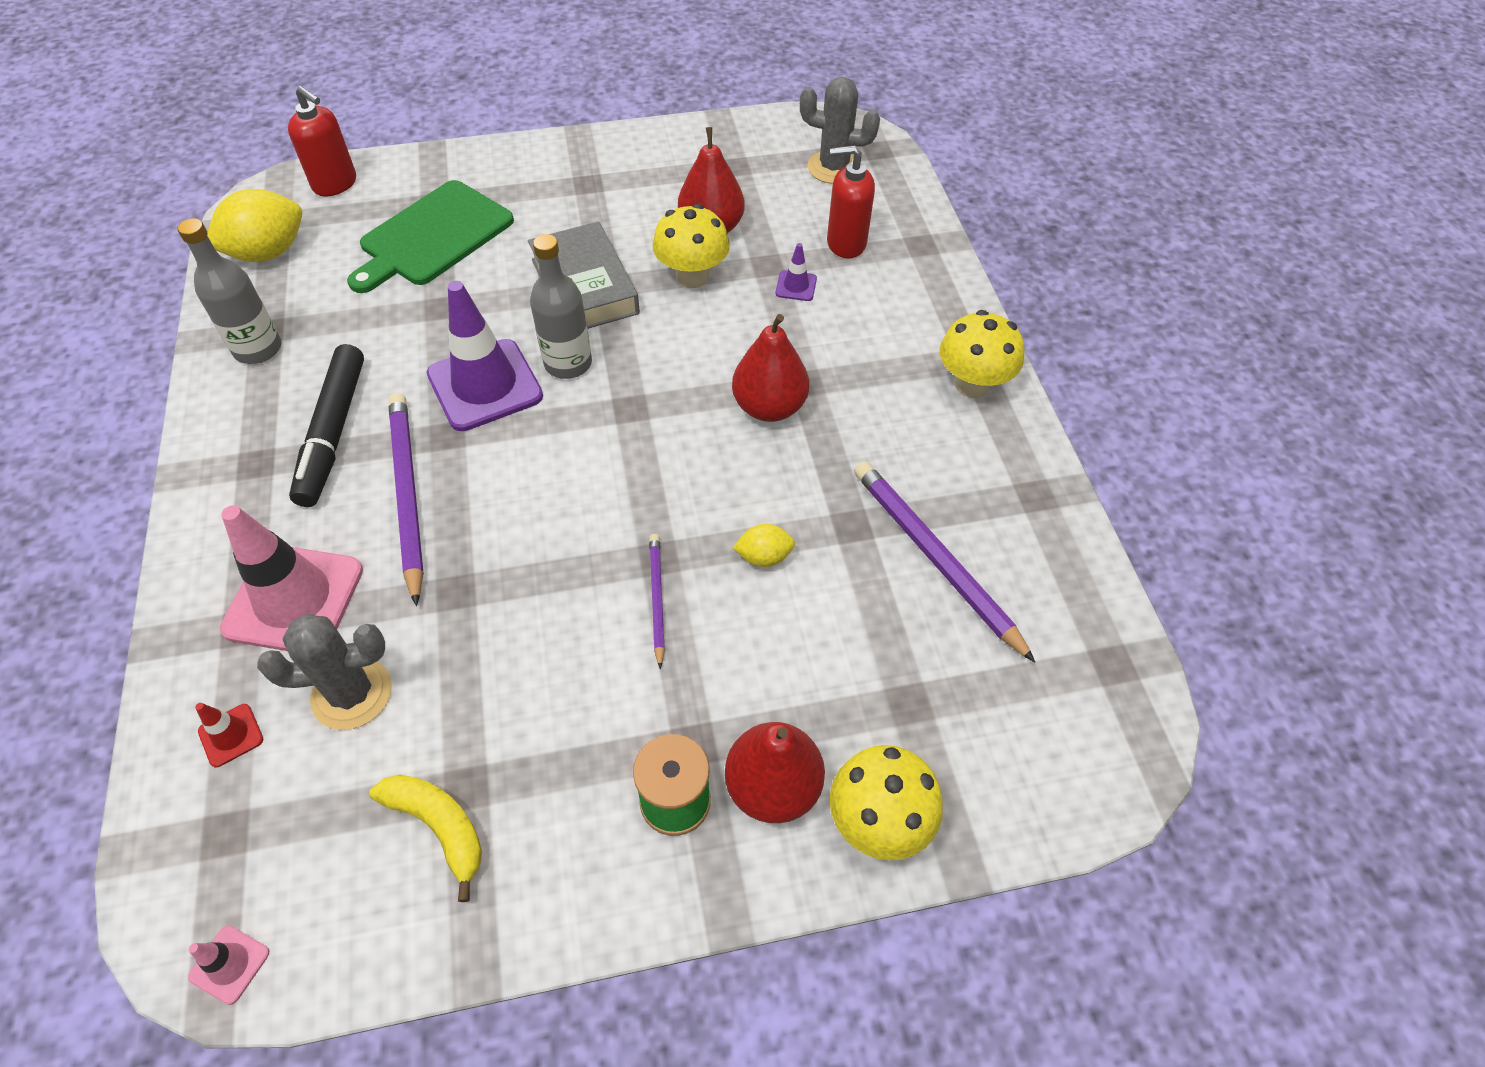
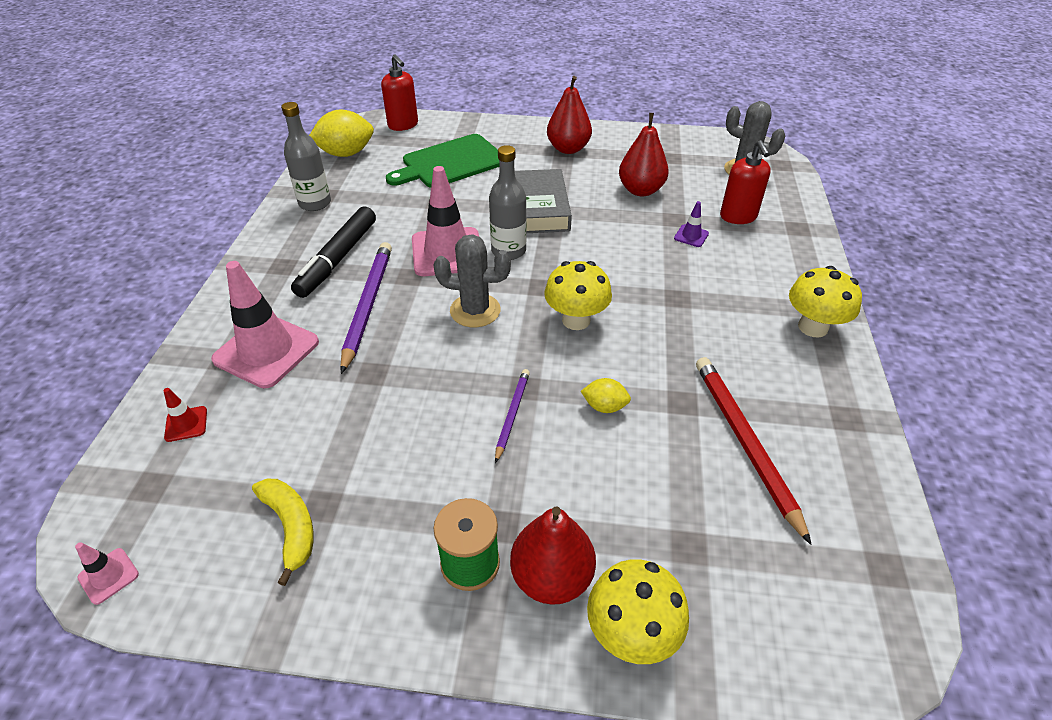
camera: 20 degrees right, 10 degrees down
(352, 693) = (274, 419): grey cactus -> grey cactus (475, 310)
(485, 385) = (447, 252): purple traffic cone -> pink traffic cone
(692, 276) = (616, 216): yellow mushroom -> yellow mushroom (576, 320)
(769, 407) = (644, 308): red pear -> red pear (568, 149)
(845, 243) = (738, 217): red soap dispenser -> red soap dispenser turned 120 degrees counterclockwise
(935, 559) = (744, 443): purple pencil -> red pencil

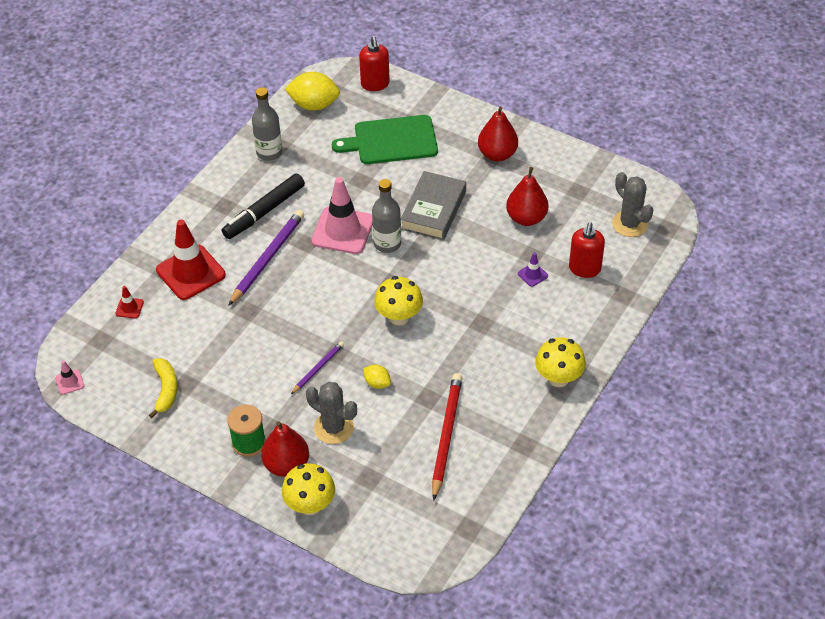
camera: 25 degrees right, 5 degrees up
(266, 351) = (191, 272): pink traffic cone -> red traffic cone
(475, 310) = (336, 286): grey cactus -> grey cactus (333, 428)

